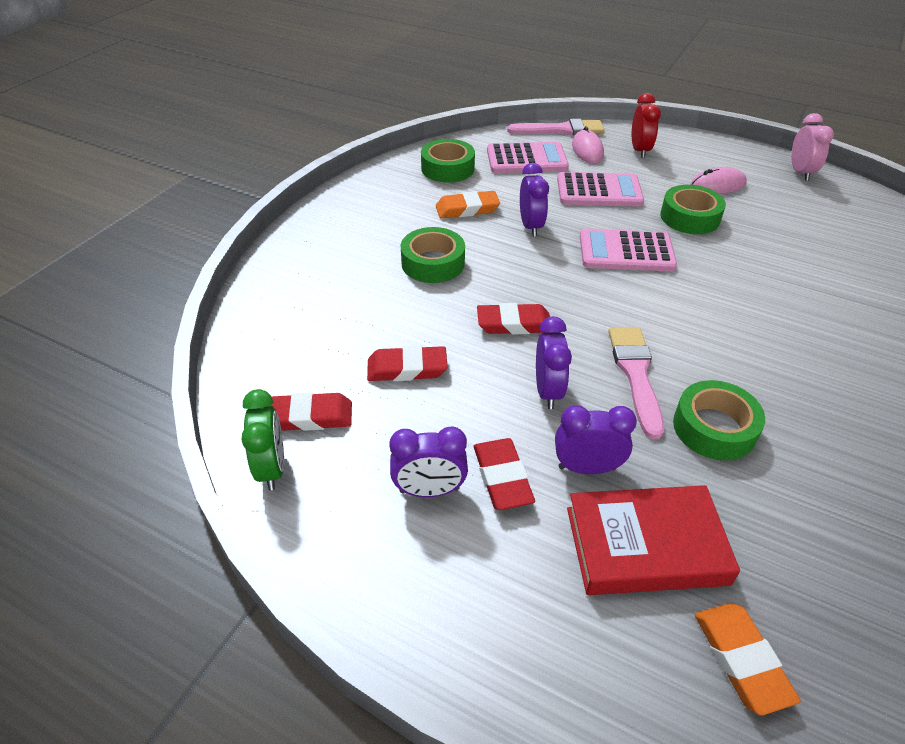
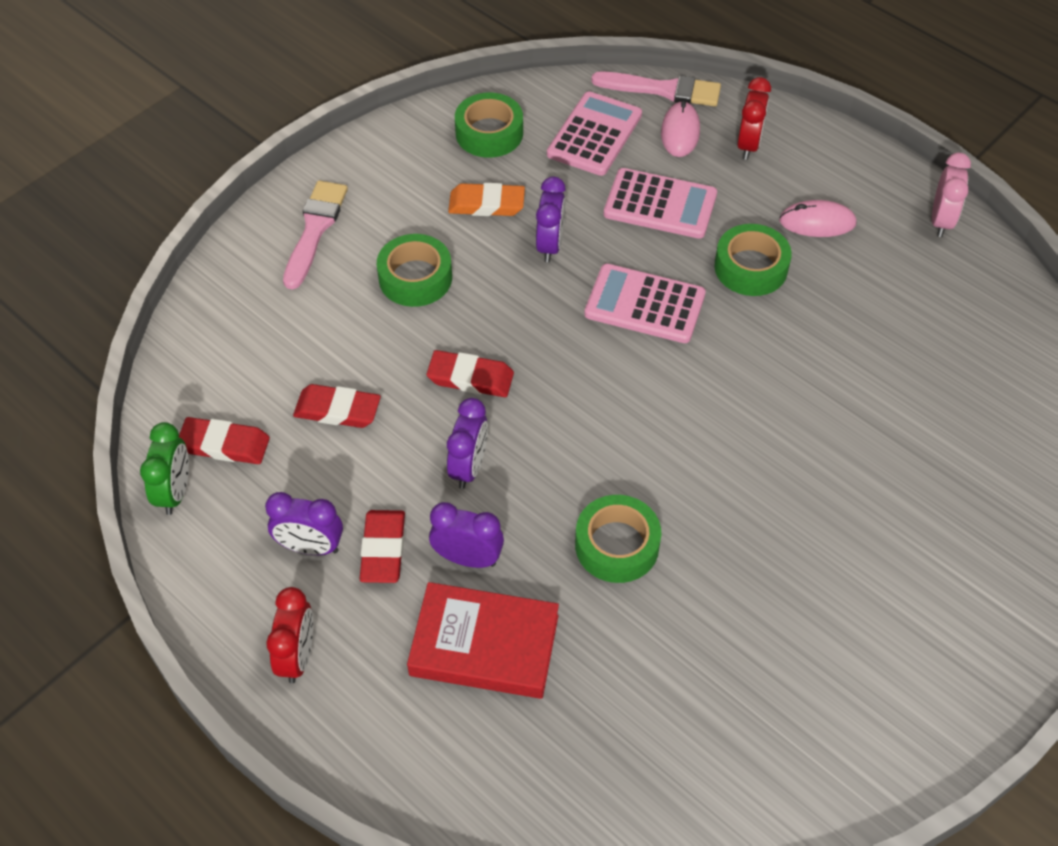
camera: 15 degrees right, 10 degrees up
(460, 603) = (297, 656): none -> red clock
(526, 159) = (594, 134): pink calculator -> pink calculator turned 75 degrees counterclockwise
(635, 374) = (569, 467): pink brush -> pink brush (315, 229)
(741, 659) = (514, 760): orange eraser -> none

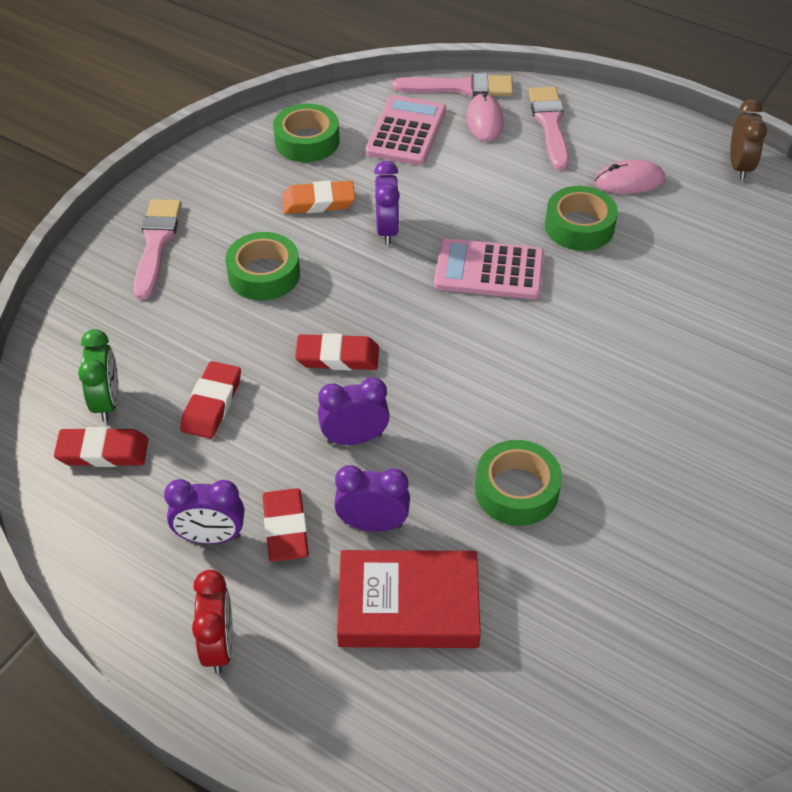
camera: 10 degrees left, 5 degrees down
(175, 492) = (60, 504): green clock -> green clock (107, 402)
(337, 410) = (212, 404): red eraser -> red eraser turned 75 degrees counterclockwise
(469, 467) = (354, 438): purple clock -> purple clock turned 105 degrees counterclockwise
(660, 204) = (481, 183): pink calculator -> none
(748, 145) = (550, 124): red clock -> pink brush
(941, 221) = (739, 167): pink clock -> brown clock

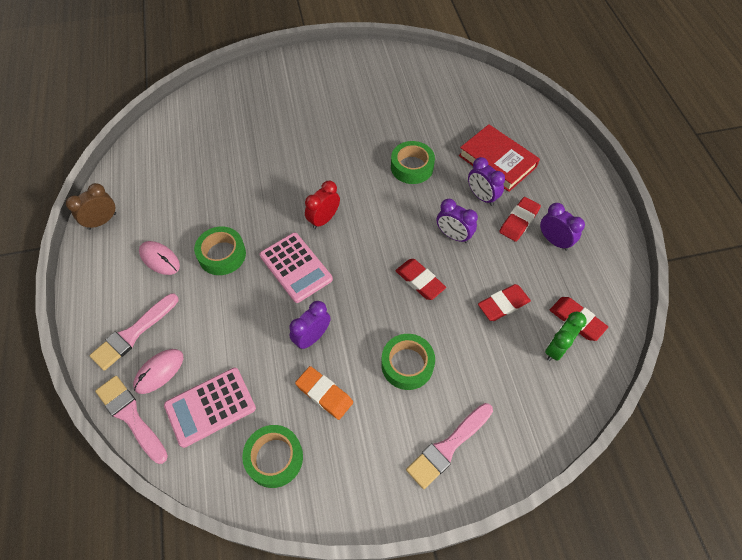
camera: 135 degrees left, 10 degrees up
(219, 646) = (582, 198): red clock -> red clock (324, 219)

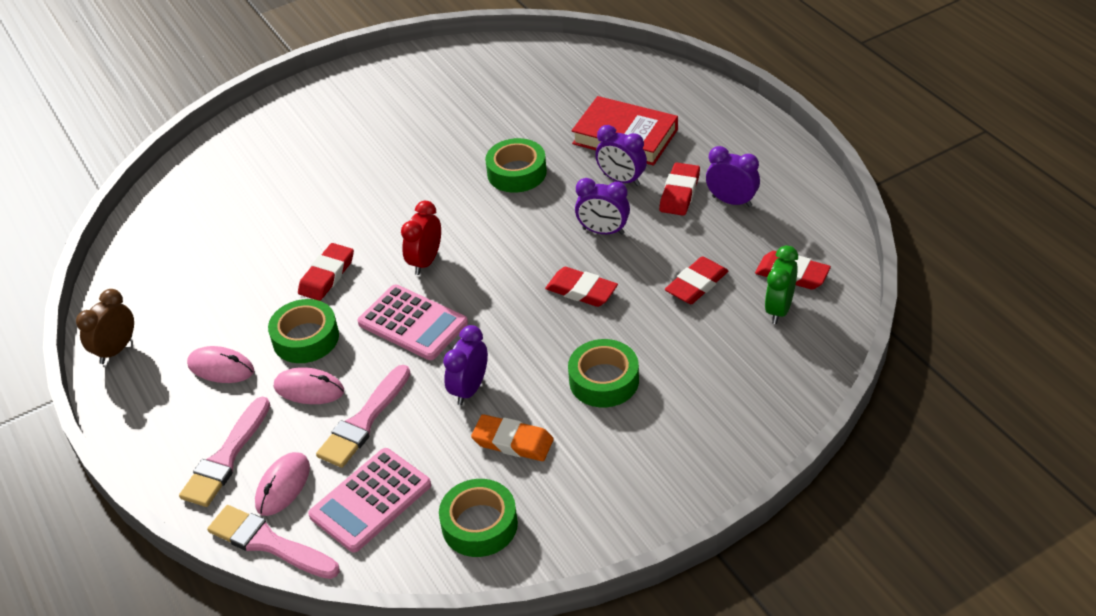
camera: 15 degrees left, 15 degrees down
(207, 297) = (309, 389): none -> pink mouse
(255, 208) = (327, 275): none -> red eraser
(448, 447) = (690, 446): pink brush -> pink brush (364, 421)

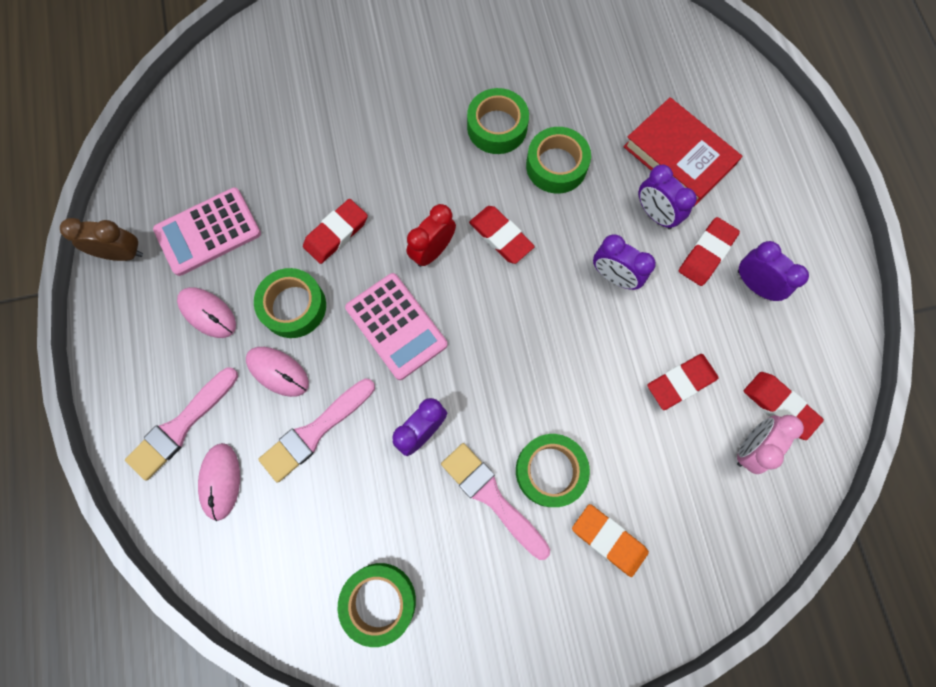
camera: 15 degrees right, 30 degrees up
(116, 350) = (122, 254): brown clock -> brown clock turned 45 degrees clockwise
(268, 543) = (188, 544): pink brush -> pink brush (492, 497)
(283, 486) = (220, 481): pink mouse -> pink mouse turned 45 degrees counterclockwise
(371, 500) = (292, 531): pink calculator -> pink calculator (208, 232)
(450, 162) = (497, 127): none -> green tape
(513, 441) = (441, 513): orange eraser -> orange eraser (608, 539)
(581, 291) = (567, 347): red eraser -> red eraser (501, 236)
(779, 309) = (750, 447): green clock -> pink clock

